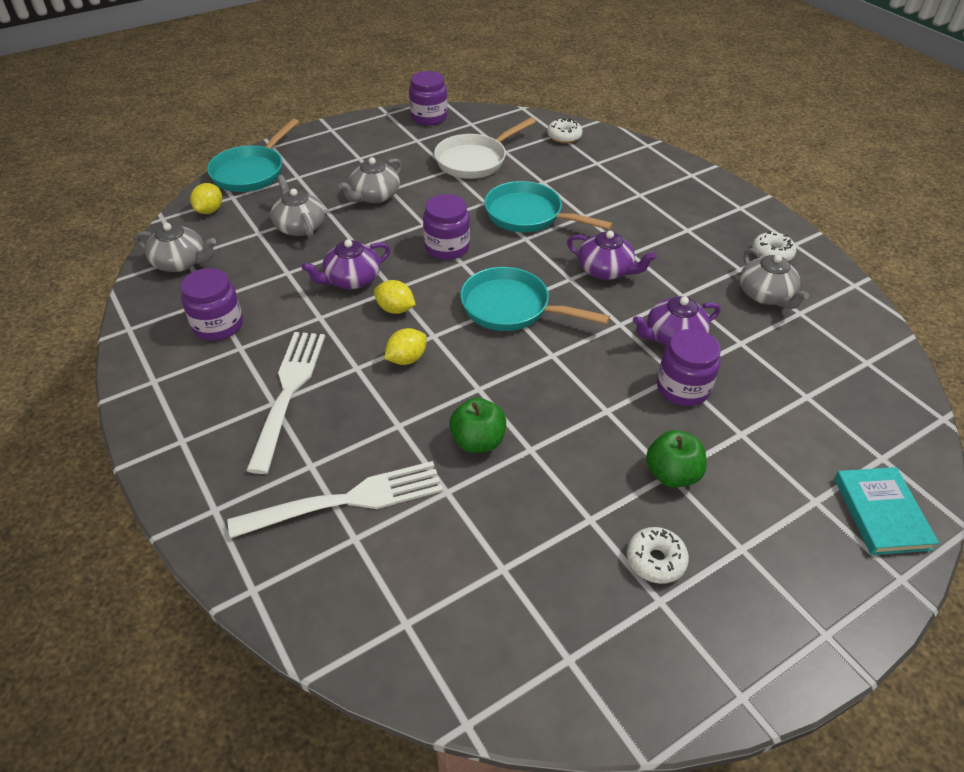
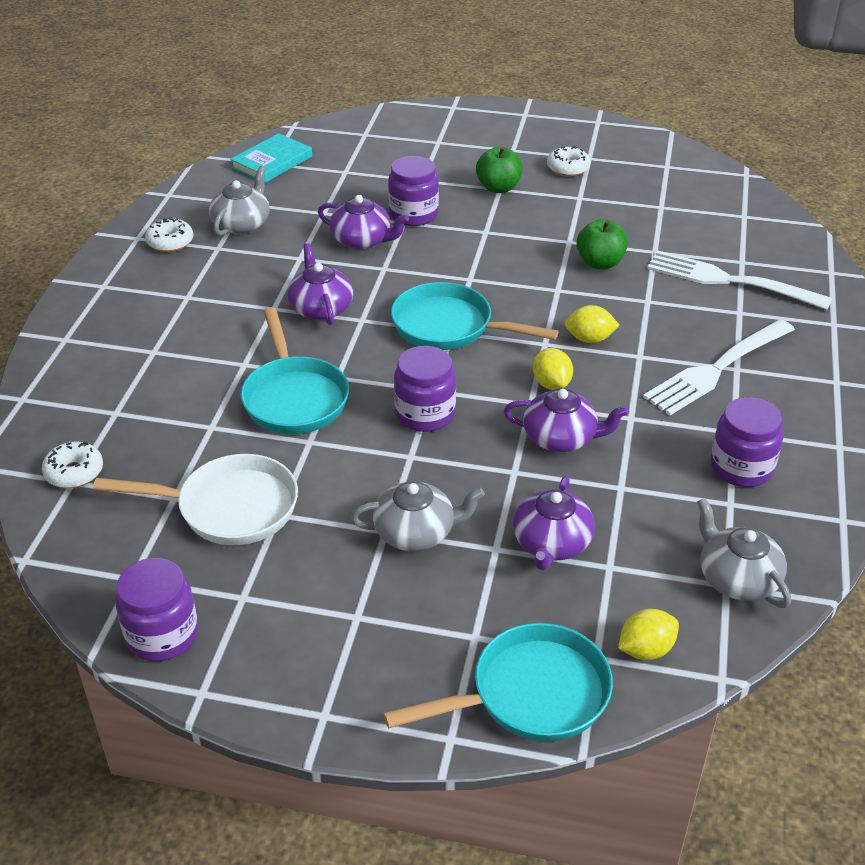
camera: 135 degrees left, 5 degrees down
(299, 226) = (551, 543): grey teapot -> purple teapot
(511, 308) = (449, 327): turquoise pan -> turquoise pan turned 135 degrees clockwise
(881, 513) = (414, 123): turquoise book -> turquoise book (272, 162)

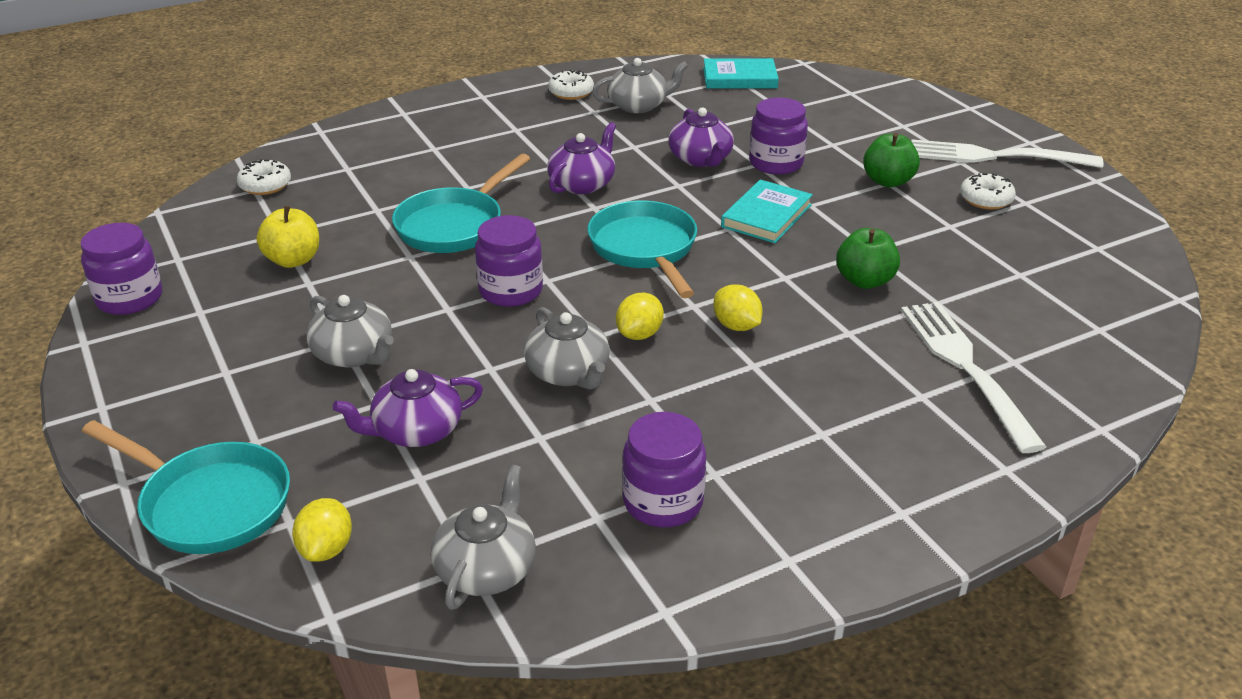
camera: 50 degrees right, 5 degrees down
(230, 508) = (293, 260): white pan -> yellow apple
(475, 255) = (766, 216): none -> turquoise book
(561, 438) = (568, 373): purple teapot -> grey teapot
(645, 649) = (326, 549): yellow lemon -> yellow lemon turned 75 degrees clockwise
(717, 369) = (802, 420): white fork -> white fork (995, 156)

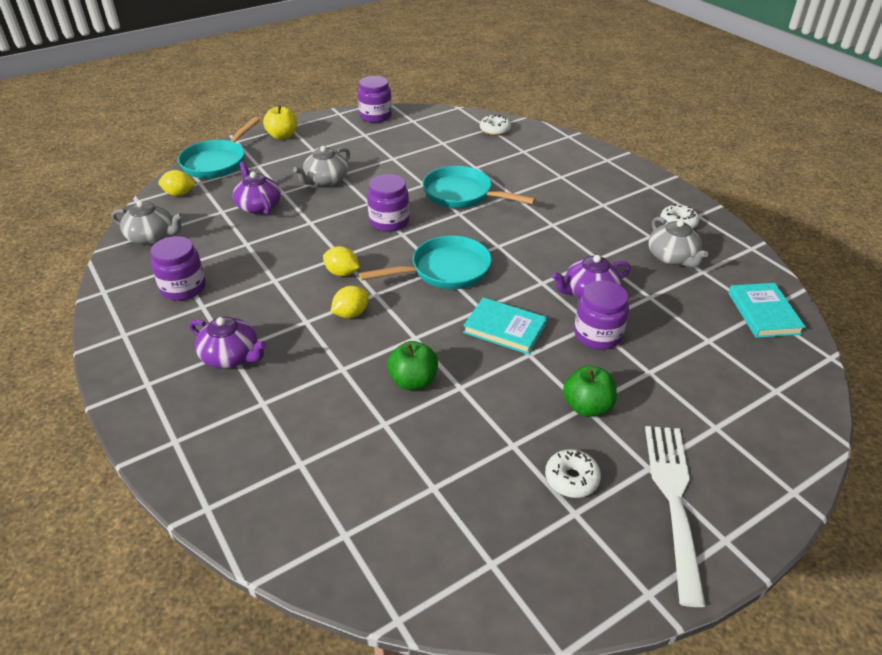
camera: 85 degrees right, 5 degrees up
(293, 260) = (415, 150): yellow apple -> yellow apple (282, 136)
(568, 373) = (303, 249): grey teapot -> none
(582, 184) = (530, 239): purple teapot -> purple teapot (231, 356)
(966, 367) = (294, 432): white fork -> none

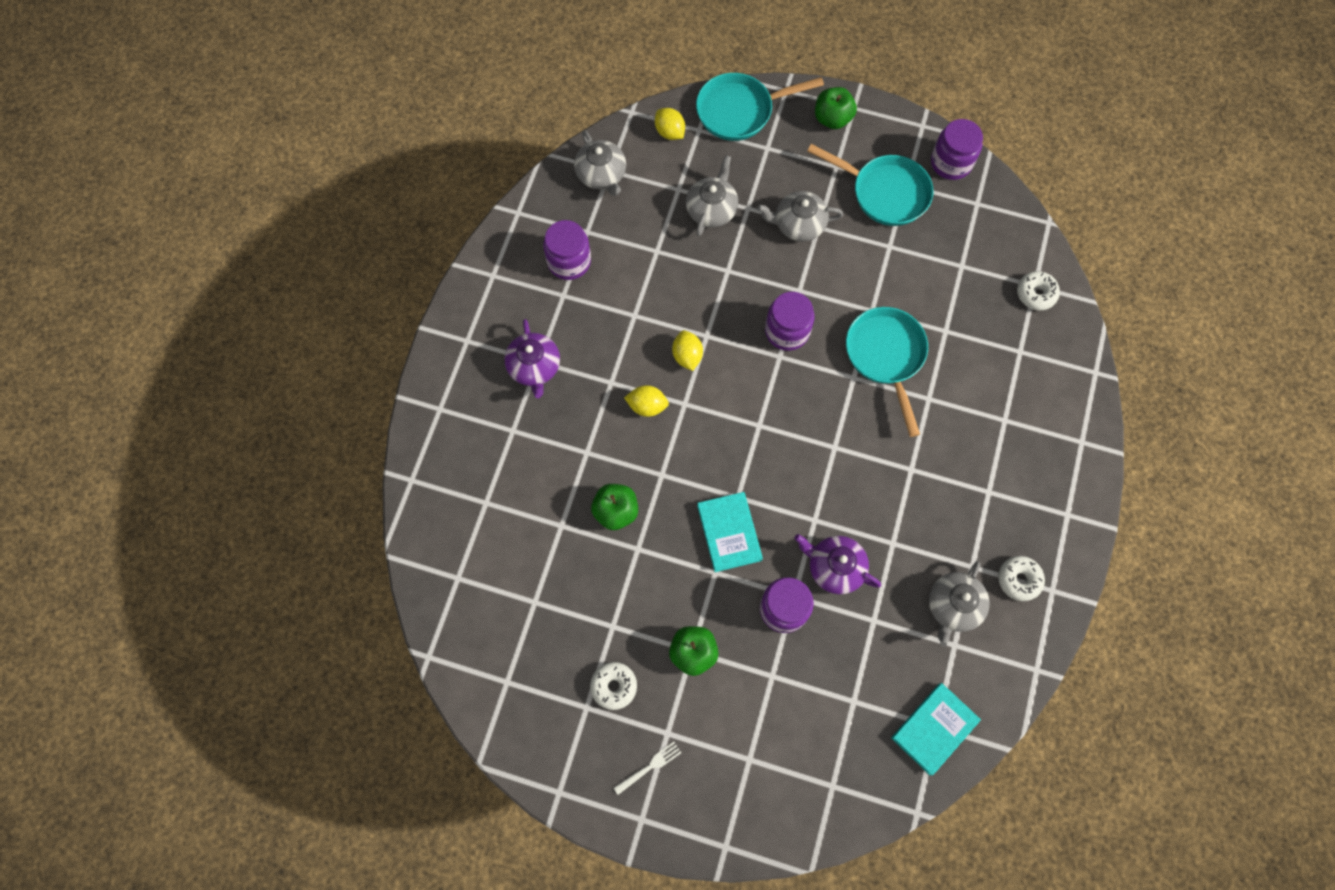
camera: 50 degrees right, 30 degrees up
(258, 206) = (712, 209): purple teapot -> grey teapot
(282, 136) = (832, 118): yellow apple -> green apple
(445, 270) = (761, 431): turquoise pan -> turquoise pan (885, 193)
(674, 500) = (649, 767): white fork -> white fork, size x0.43

